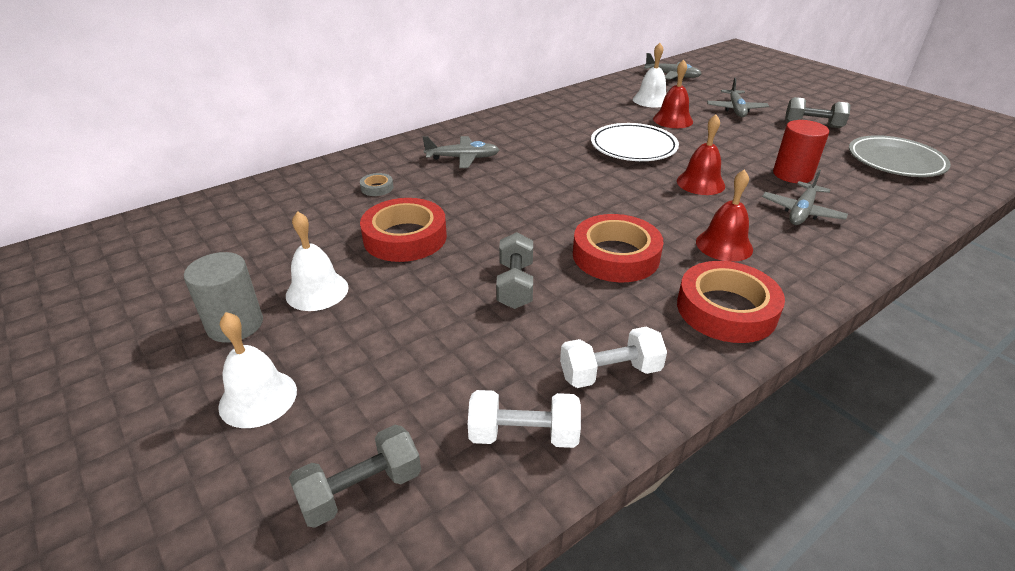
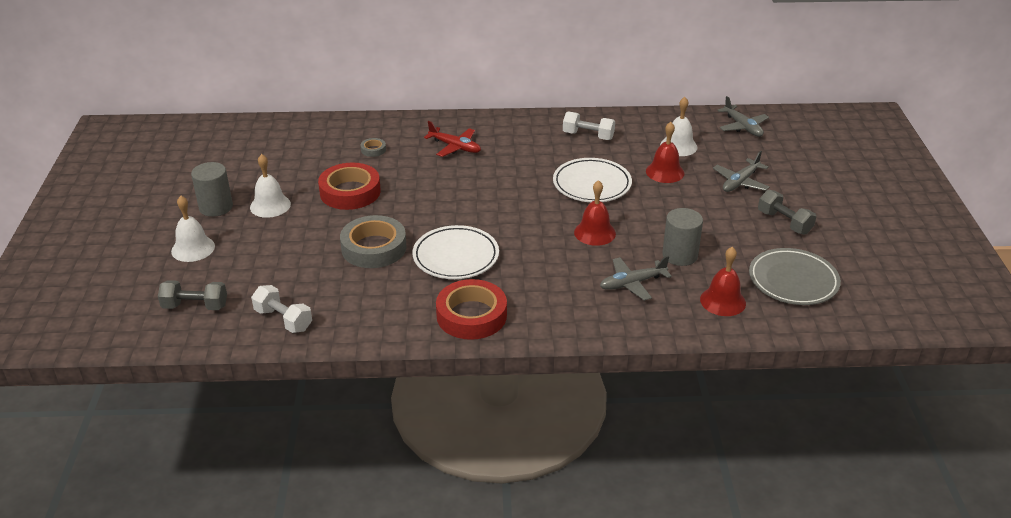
camera: 35 degrees right, 0 degrees up
(463, 158) = (455, 147): grey plane -> red plane
(515, 285) = (374, 248): grey dumbbell -> grey tape
(610, 373) = (359, 314): white dumbbell -> white dumbbell (588, 136)
(615, 256) = (456, 256): red tape -> white plate
(724, 245) = (535, 280): red bell -> red bell (723, 301)
(792, 174) = (679, 255): red cylinder -> grey cylinder

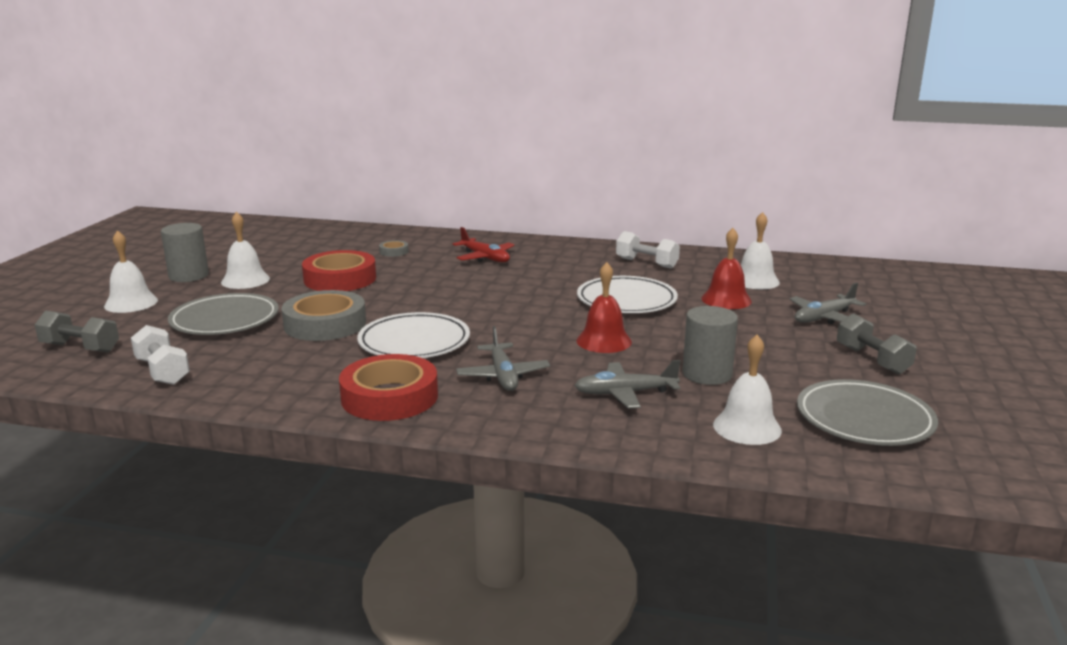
camera: 15 degrees right, 15 degrees down
(289, 256) = (225, 320): none -> grey plate
(723, 301) = (747, 427): red bell -> white bell
(742, 127) = (847, 273): grey plane -> grey plane (503, 375)

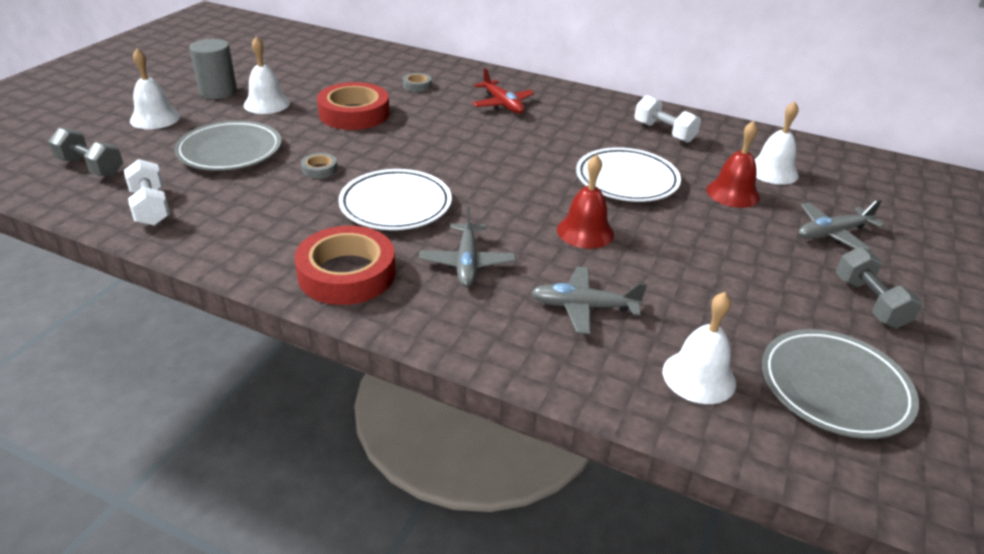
camera: 10 degrees right, 15 degrees up
(325, 324) = (319, 169): grey tape -> grey tape, size x0.44
(707, 374) = (679, 294): grey cylinder -> none

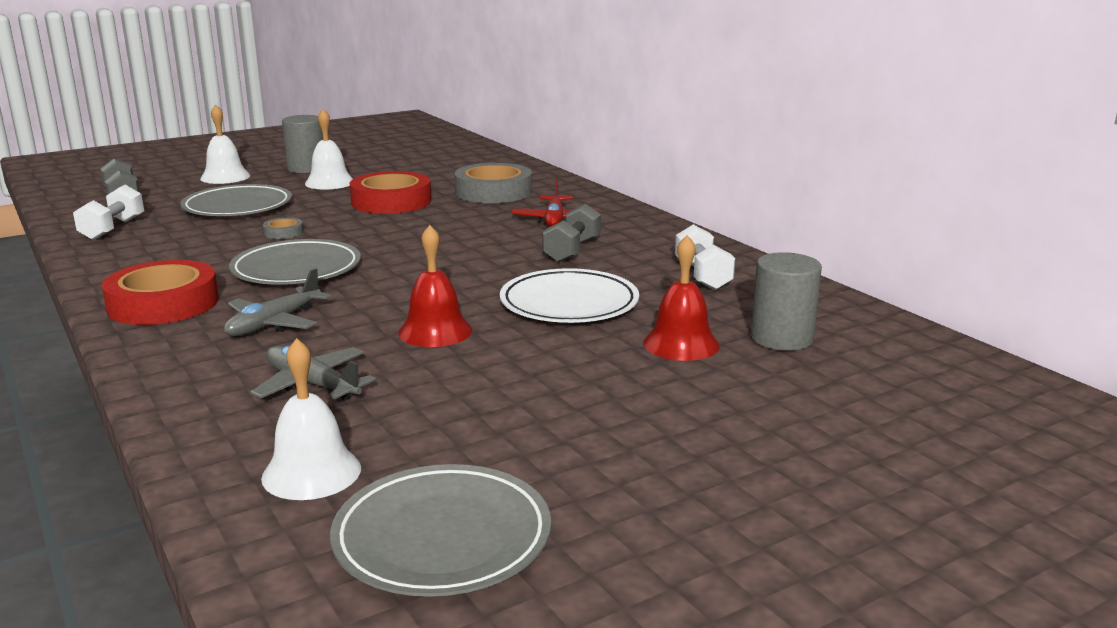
camera: 35 degrees right, 15 degrees down
(395, 205) = (296, 269): white plate -> grey plate
(417, 85) = (493, 192): grey tape -> grey tape, size x2.28
(772, 171) = (781, 338): white bell -> grey cylinder
(832, 233) = (745, 412): grey plane -> none
(869, 302) = (658, 485): grey dumbbell -> grey dumbbell (572, 251)

